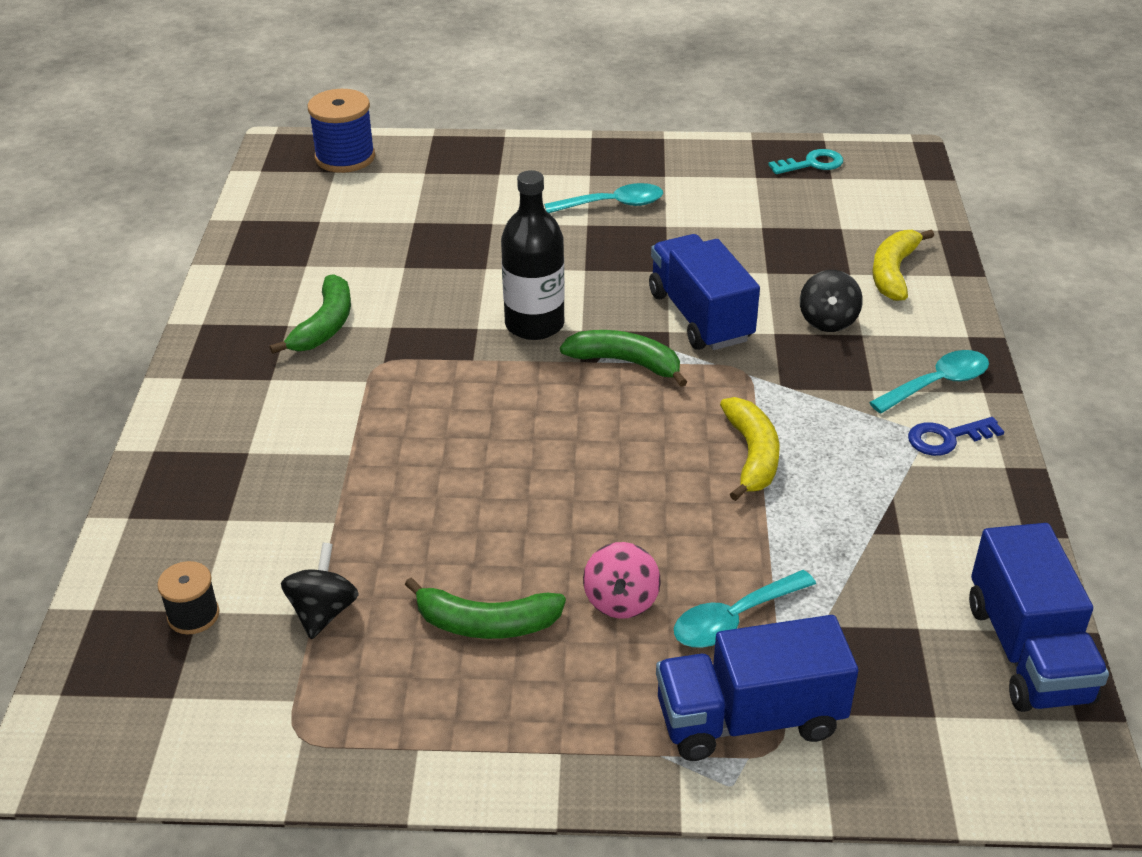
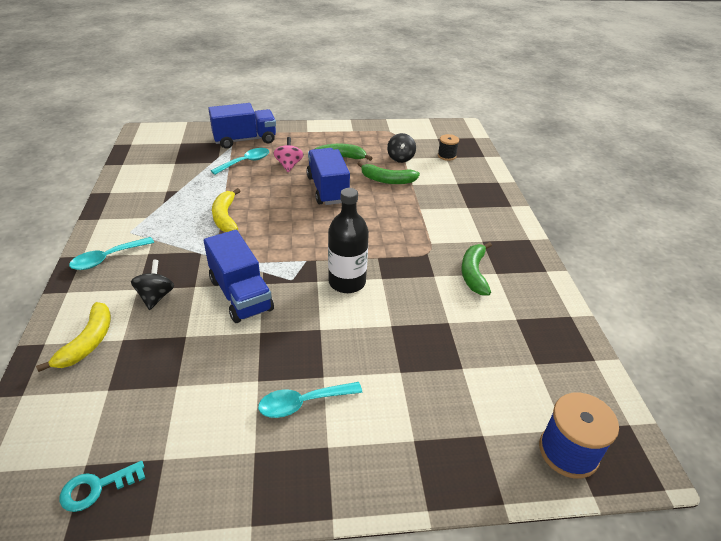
camera: 170 degrees right, 0 degrees up
(626, 362) = (289, 261): green banana -> green banana (387, 180)
(947, 438) = (120, 230): blue key -> none
(1027, 652) = (136, 158): blue truck -> blue truck (328, 189)

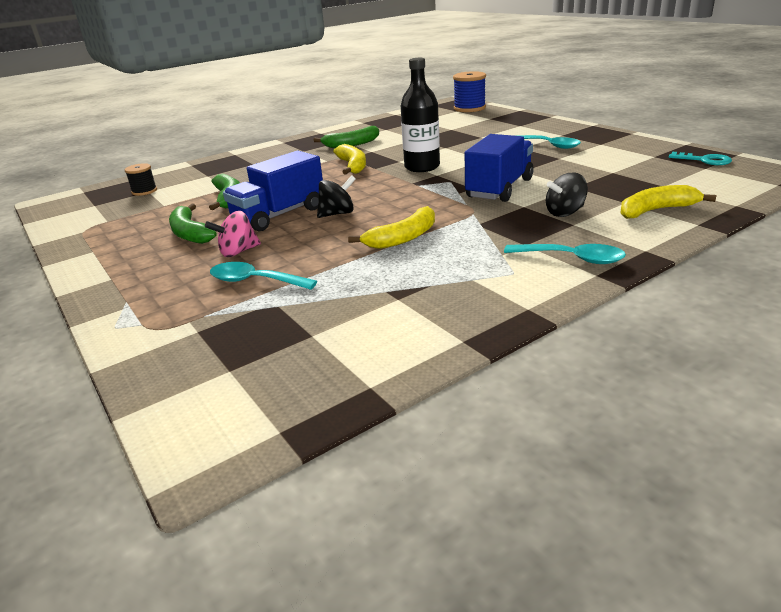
camera: 115 degrees left, 10 degrees down
(245, 140) = (174, 313): blue truck -> none
(398, 249) = (353, 166): none -> yellow banana
(400, 158) = (167, 206): black spinning top -> black spinning top (337, 214)

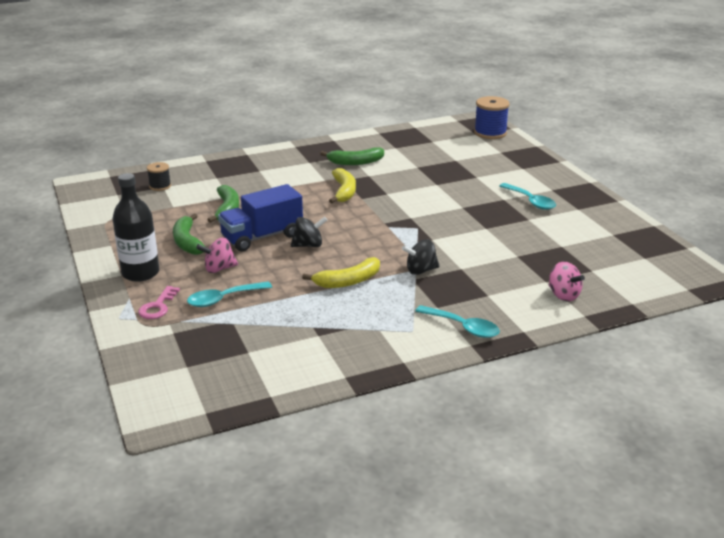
camera: 10 degrees right, 0 degrees up
(168, 304) = (158, 306): none -> pink key
(255, 281) = (224, 299): turquoise spoon -> turquoise spoon turned 60 degrees counterclockwise
(422, 167) = (403, 205): black bottle -> black bottle (140, 273)
(499, 188) = (453, 245): blue truck -> none
(565, 213) = (489, 282): black spinning top -> black spinning top (420, 270)
(656, 210) = (563, 295): yellow banana -> pink spinning top
(704, 160) = (652, 249): turquoise key -> none

